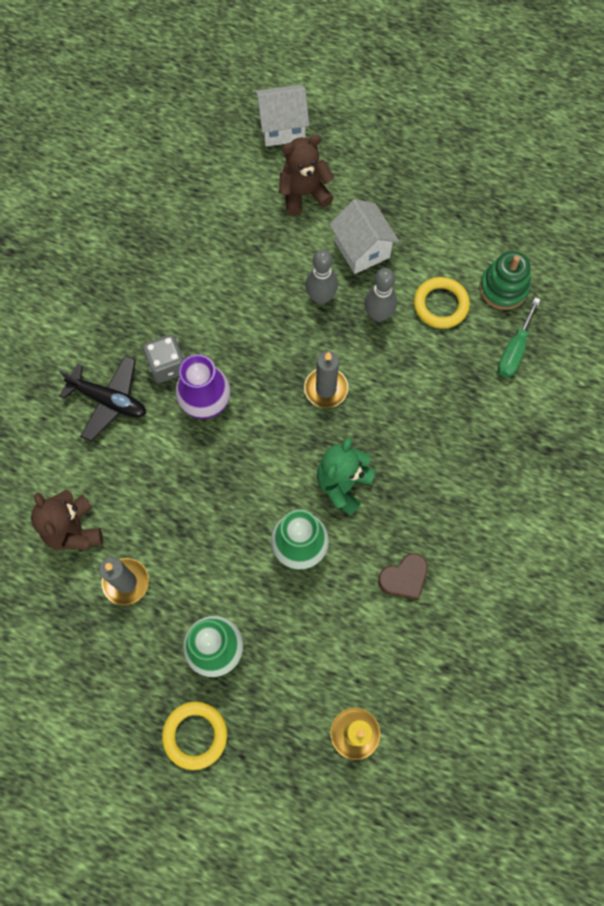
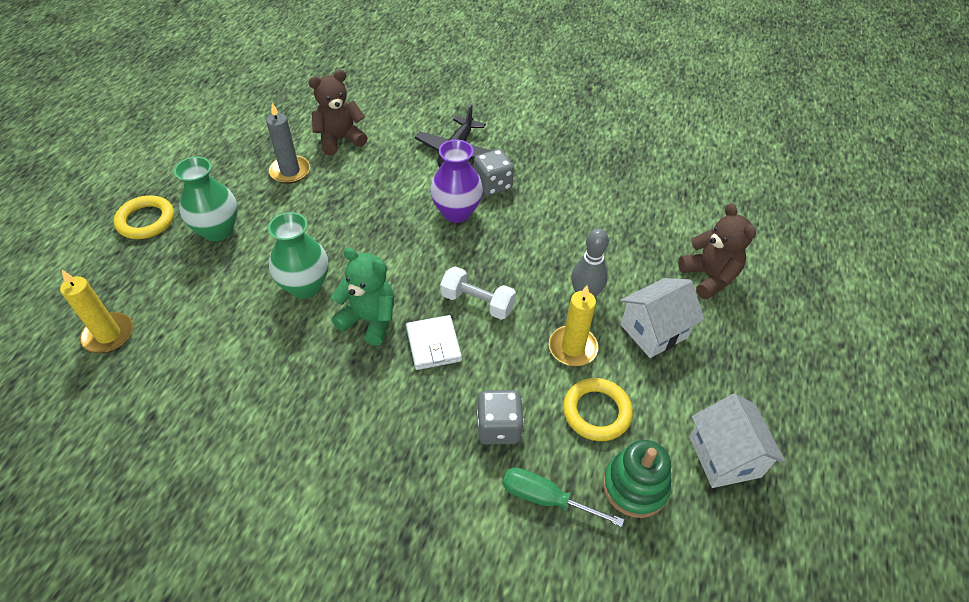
camera: 85 degrees right, 20 degrees down
(282, 128) = (786, 256): white house -> white house (724, 457)
(326, 389) = (477, 302): grey candle -> white dumbbell
(372, 428) = (433, 344): none -> white wallet
(378, 315) = (572, 348): grey bowling pin -> yellow candle
(404, 577) = (260, 376): brown heart -> none
(455, 379) = (499, 427): none -> grey dice

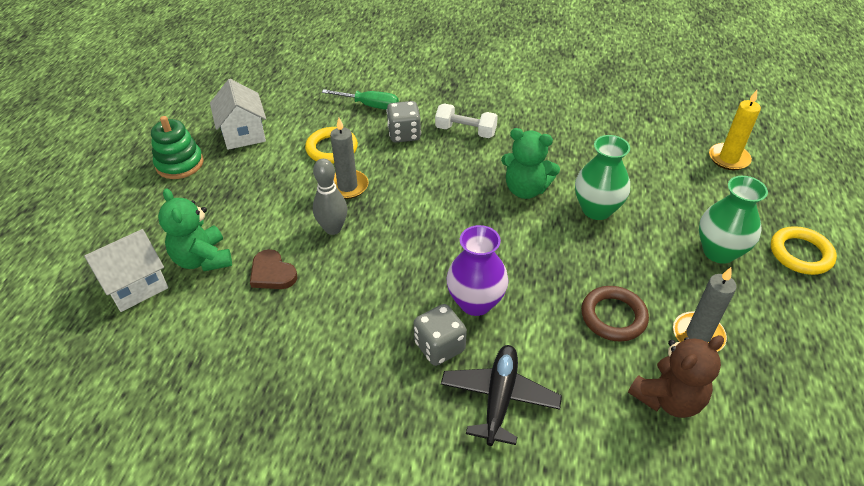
camera: 175 degrees right, 5 degrees down
(347, 190) = (613, 316): none -> brown ring
(433, 344) = (465, 177): white wallet -> none
(477, 302) = (434, 212): white dumbbell -> white dumbbell (465, 131)
(572, 348) = (347, 186): yellow candle -> grey candle
(635, 486) = (310, 115): green stacking toy -> green stacking toy (179, 164)
(638, 256) = (272, 273): none -> brown heart
(653, 331) = (274, 206): white house -> white house (136, 285)
(709, 277) = (203, 259): brown teddy bear -> green teddy bear

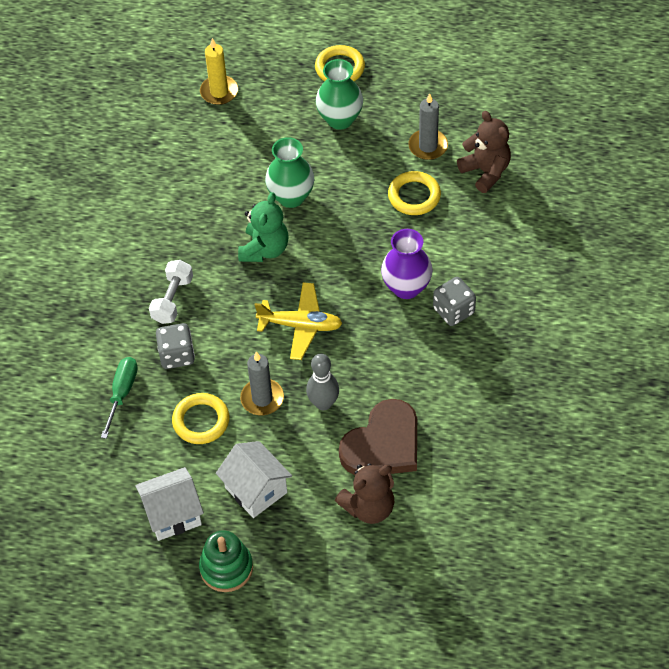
camera: 90 degrees left, 10 degrees up
(136, 285) = (405, 556): white house -> white house (256, 490)
(203, 259) = (369, 507): green teddy bear -> brown teddy bear
(272, 273) = (383, 444): brown heart -> brown heart, size x1.86
(429, 214) = (300, 325): none -> yellow plane
(499, 398) = (497, 271): black plane -> none
(613, 316) = (414, 196): brown ring -> yellow ring

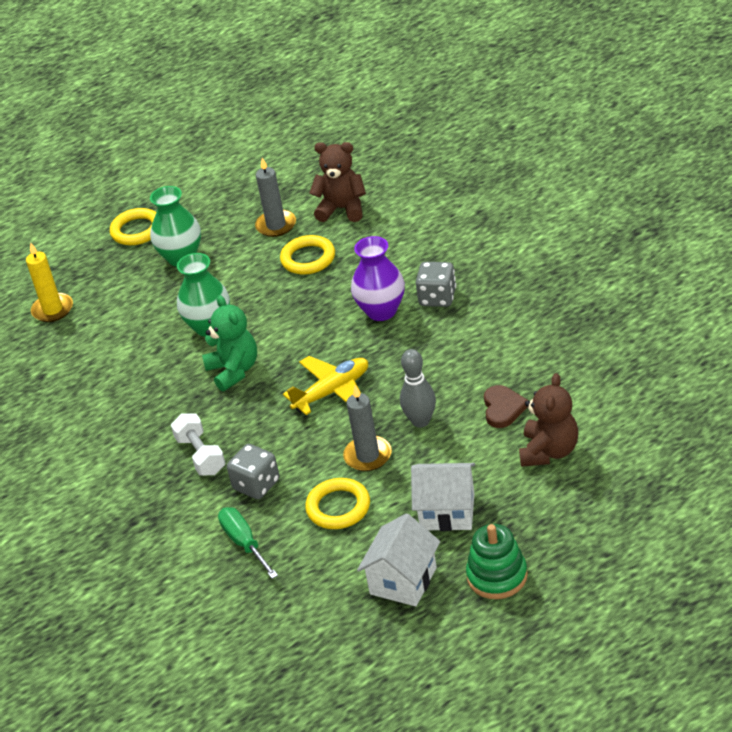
camera: 40 degrees left, 15 degrees down
(383, 444) = (503, 408): brown heart -> brown heart, size x0.54

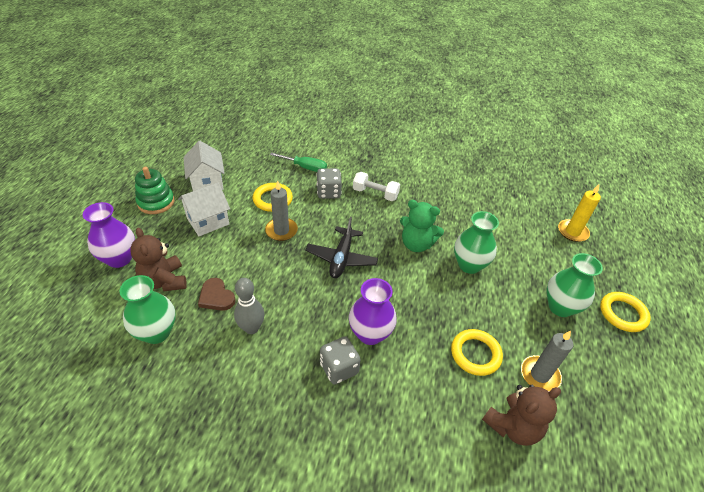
camera: 130 degrees right, 5 degrees up
(332, 392) = (341, 258): yellow plane -> black plane
(421, 421) = (267, 264): grey bowling pin -> grey bowling pin (251, 328)
(587, 398) = (156, 332): none -> green vase
(588, 504) = (119, 258): none -> purple vase

